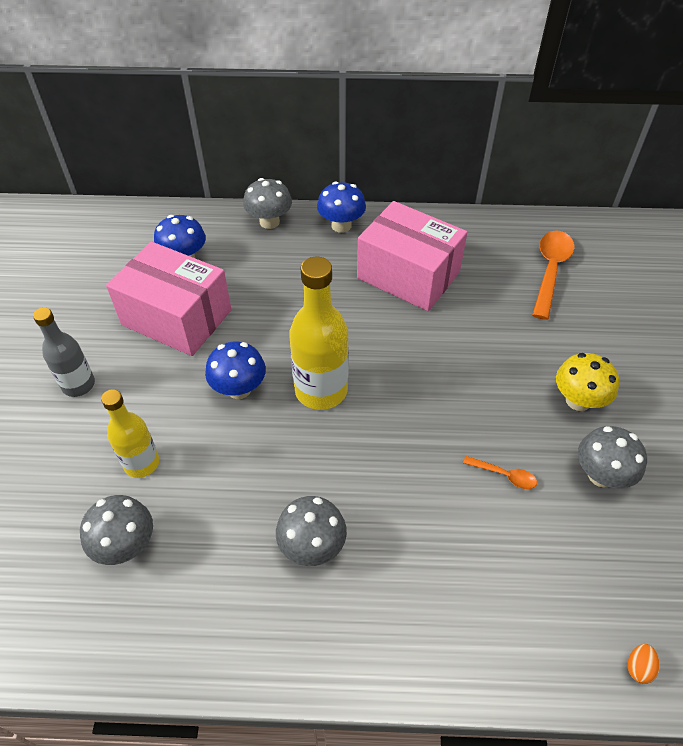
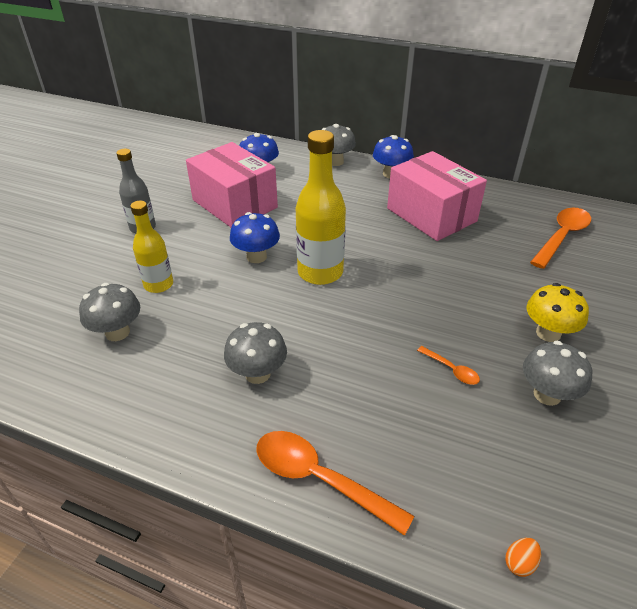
camera: 20 degrees right, 10 degrees down
(429, 649) = (319, 479): none -> orange spoon

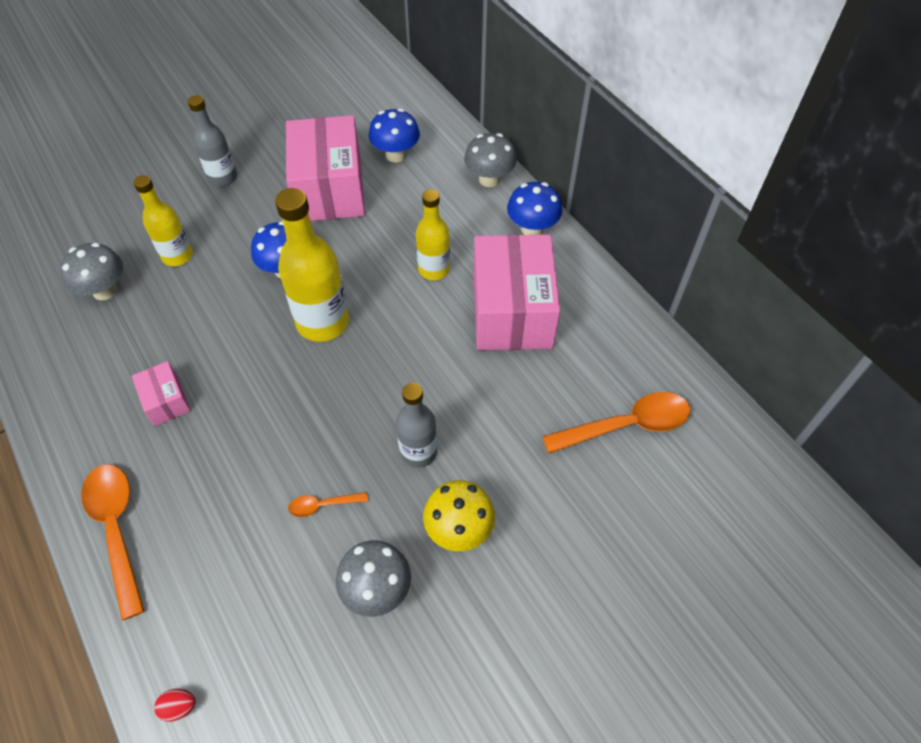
camera: 35 degrees right, 15 degrees up
(257, 373) = (166, 401): grey mushroom -> pink box
(358, 215) = (434, 269): none -> yellow bottle
(451, 370) = (322, 505): orange spoon -> orange spoon turned 90 degrees clockwise
(471, 308) = (418, 452): none -> grey bottle
(519, 563) = (179, 707): orange egg -> red egg

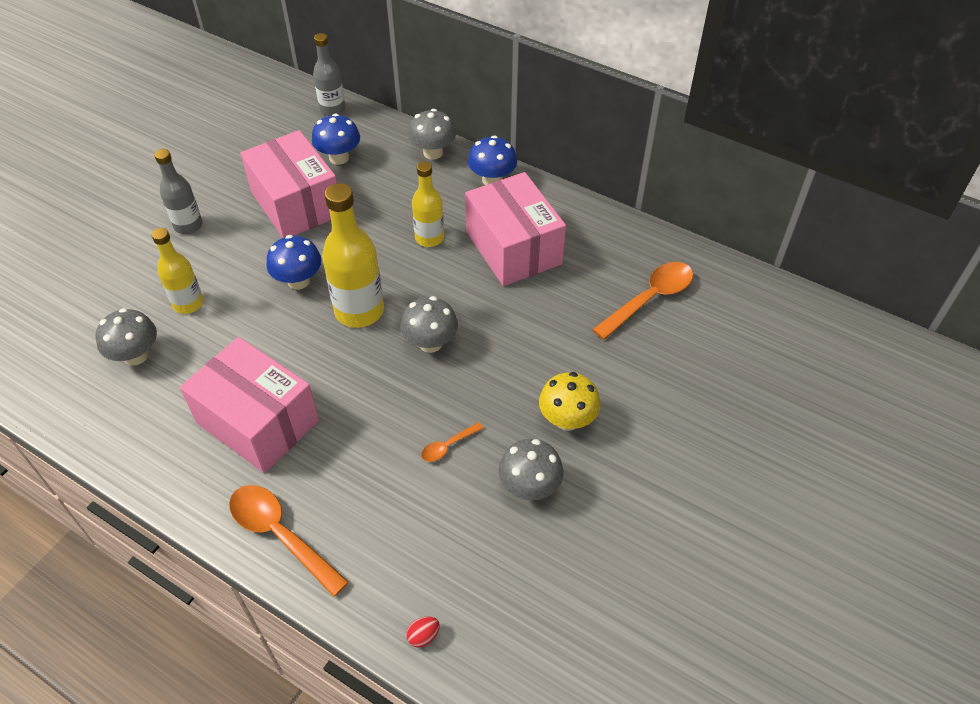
camera: 25 degrees left, 5 degrees down
(166, 401) = (258, 421): pink box -> pink box, size x2.19
(370, 384) = (430, 343): none -> grey mushroom
(418, 452) = (501, 378): grey bottle -> grey bottle (332, 109)

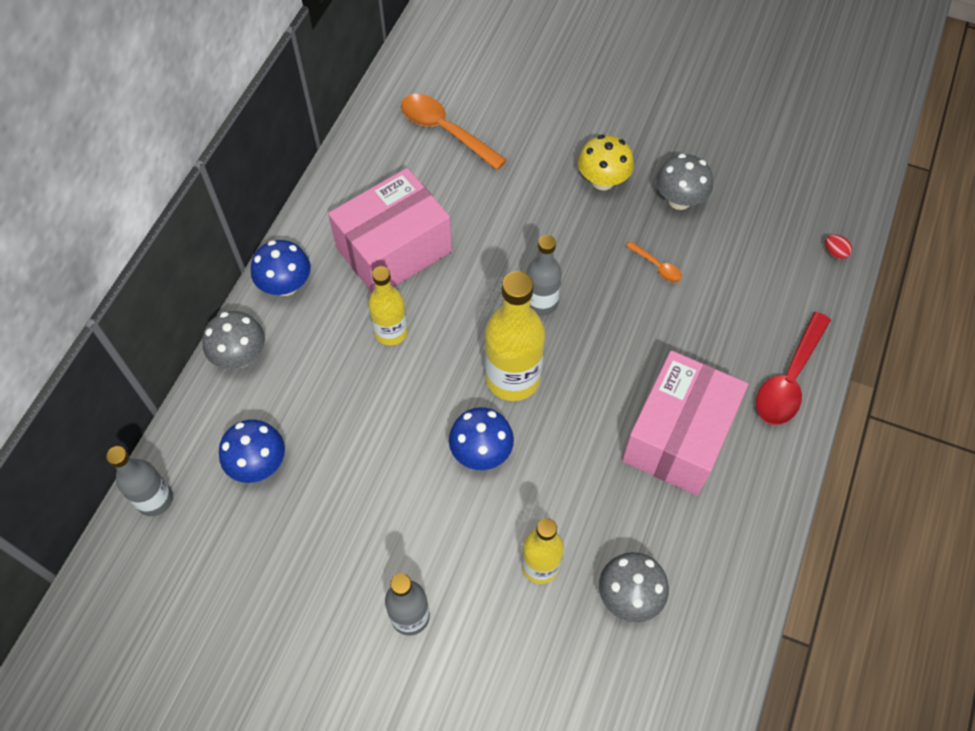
camera: 100 degrees left, 10 degrees up
(280, 535) = (789, 379): orange spoon -> red spoon
(296, 204) = (352, 492): pink box -> none
(430, 343) = (541, 302): grey mushroom -> grey bottle

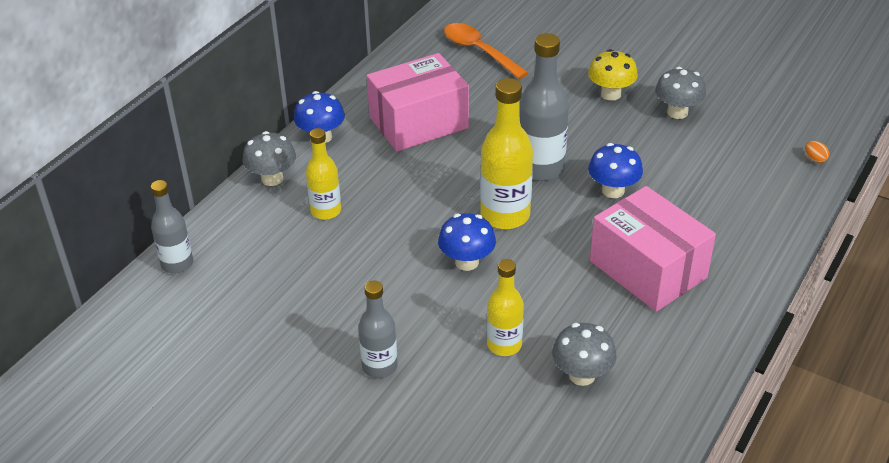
camera: 10 degrees right, 20 degrees down
(258, 464) = (270, 250): blue mushroom -> blue mushroom (613, 190)
(391, 332) = (404, 175): yellow bottle -> yellow bottle (326, 211)
(541, 302) = (540, 168): grey bottle -> grey bottle, size x1.59
(657, 266) = (649, 154): orange spoon -> none
(678, 436) = (647, 269): pink box -> pink box turned 75 degrees counterclockwise
(789, 379) = (758, 241): red spoon -> none
(835, 252) = (815, 159): red egg -> orange egg

